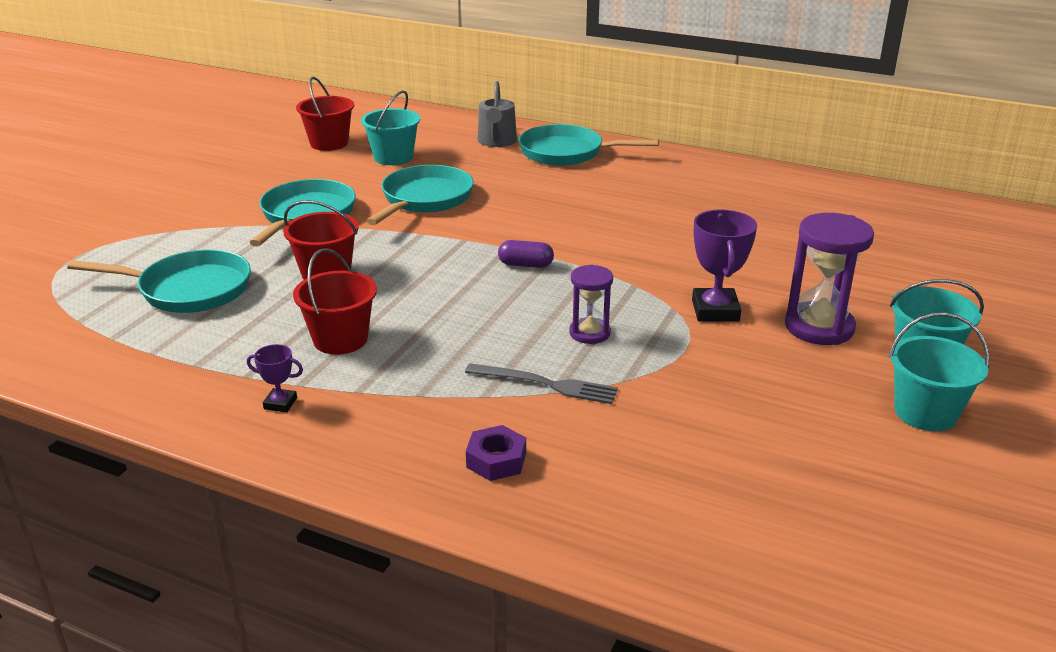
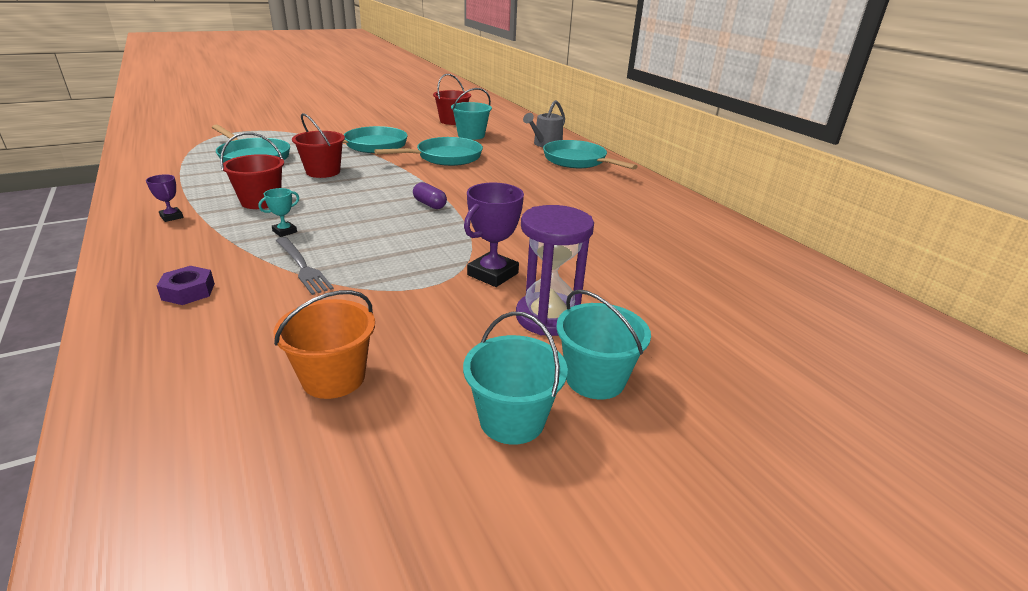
camera: 35 degrees right, 0 degrees up
(447, 359) = (284, 231): none -> turquoise trophy
(589, 333) = (386, 252): purple hourglass -> none
(768, 454) = (333, 378): none -> orange bucket

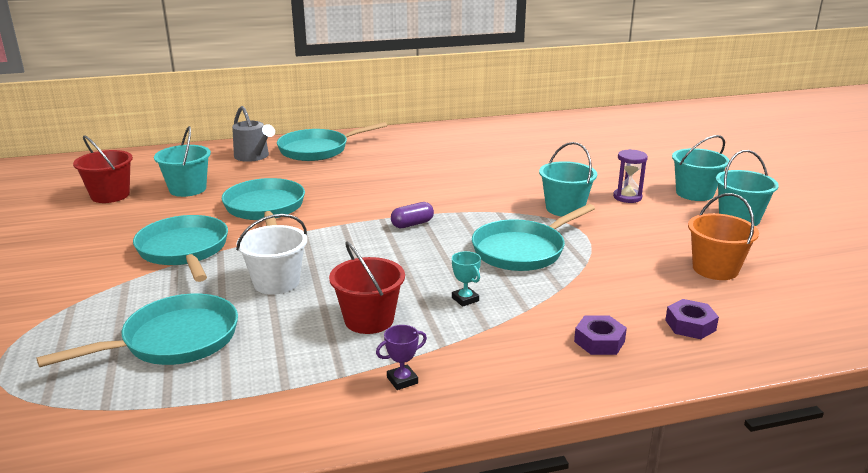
camera: 75 degrees left, 5 degrees down
(197, 347) = (690, 325): none -> purple nut
(302, 267) = (549, 286): grey fork -> none
(323, 172) = (276, 282): red bucket -> white bucket
(380, 253) = (522, 250): none -> turquoise pan
(493, 274) = (565, 208): purple trophy -> turquoise bucket
(548, 317) = (627, 197): purple hourglass -> purple hourglass, size x0.60

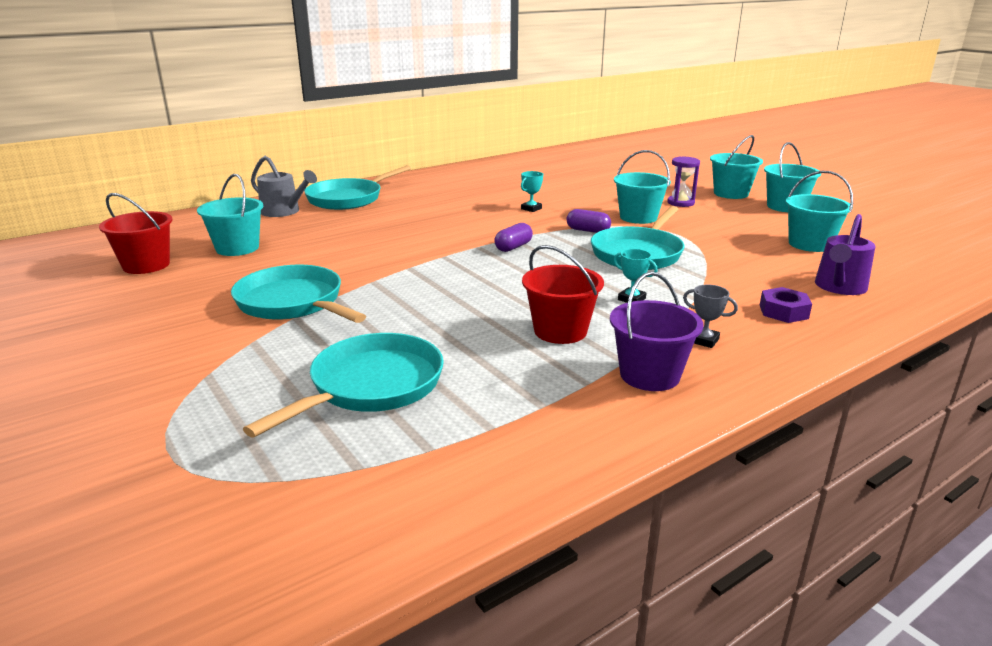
camera: 20 degrees left, 0 degrees up
(265, 209) = (346, 254): turquoise pan -> none
(276, 282) = (429, 315): white bucket -> none
(402, 380) = (649, 375): purple trophy -> purple bucket
(470, 183) = (531, 208): none -> turquoise trophy
(487, 356) = (704, 340): none -> grey trophy
(499, 216) = (588, 230): none -> purple capsule
(690, 325) = (839, 287): purple nut -> purple watering can
(715, 269) = (810, 244): orange bucket -> turquoise bucket

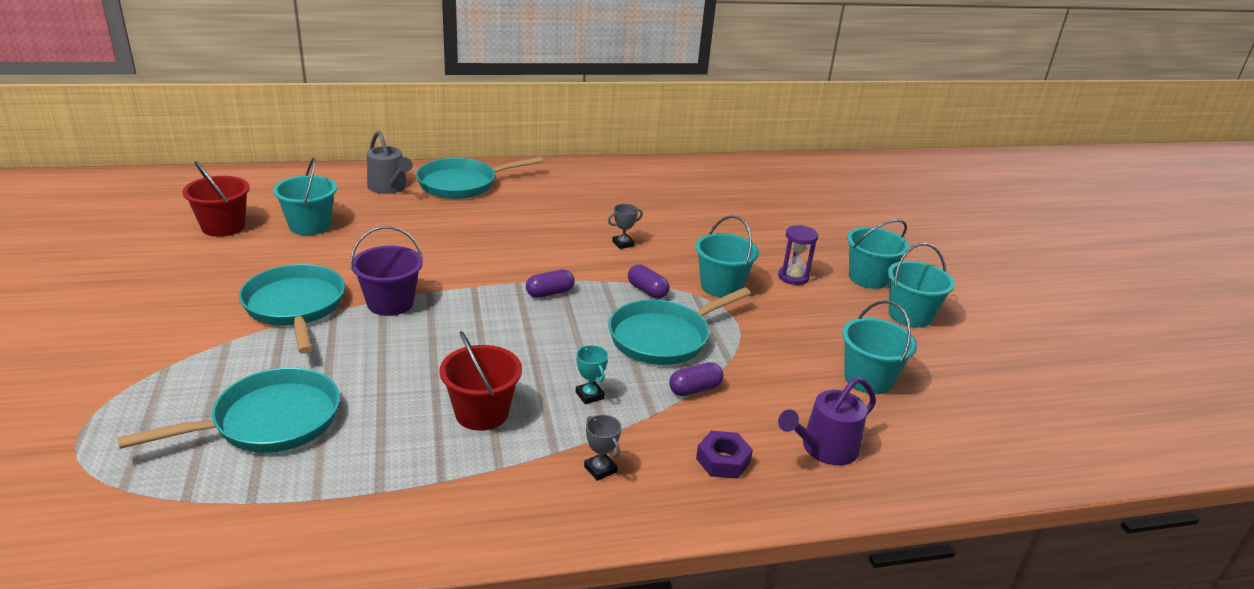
camera: 20 degrees right, 5 degrees up
(531, 208) = (623, 244): turquoise trophy -> grey trophy
(649, 375) = (504, 491): purple bucket -> purple bucket (390, 303)
(704, 277) = (694, 389): none -> purple capsule

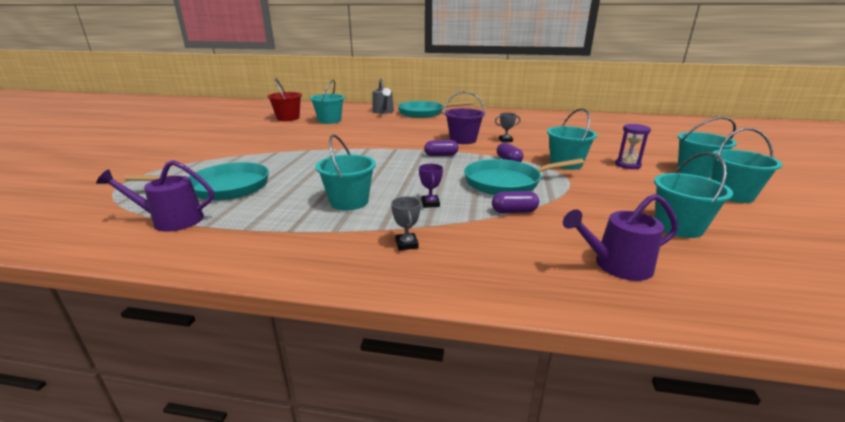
camera: 25 degrees right, 5 degrees down
(253, 501) = (172, 220): none -> purple watering can
(295, 307) = (290, 146): turquoise pan -> none
(390, 303) = (341, 150): purple bucket -> purple bucket (463, 140)
(482, 413) = (349, 201): red bucket -> turquoise bucket
(589, 395) = (430, 203): turquoise trophy -> purple trophy
(723, 460) = (513, 257): purple nut -> none

